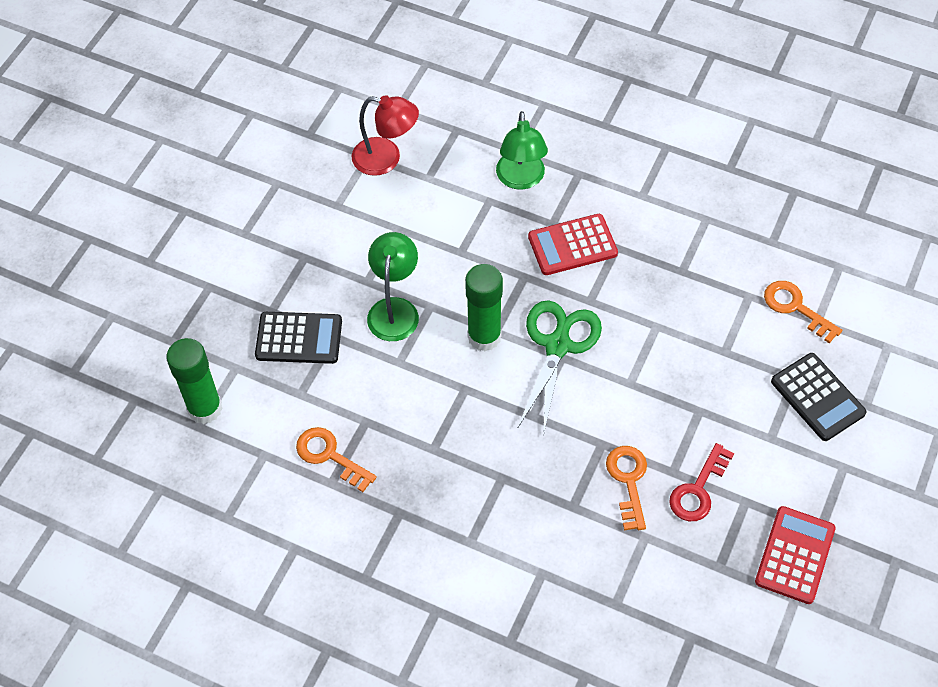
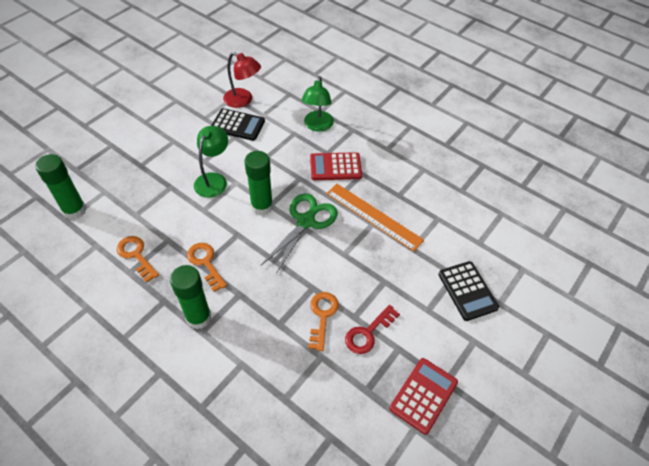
camera: 10 degrees right, 5 degrees down
(299, 338) = (149, 184): black calculator -> black calculator (238, 125)
(458, 524) = (198, 317): none -> green glue stick
(654, 314) = (373, 216): none -> orange ruler
(795, 308) = (467, 232): orange key -> orange key (205, 263)

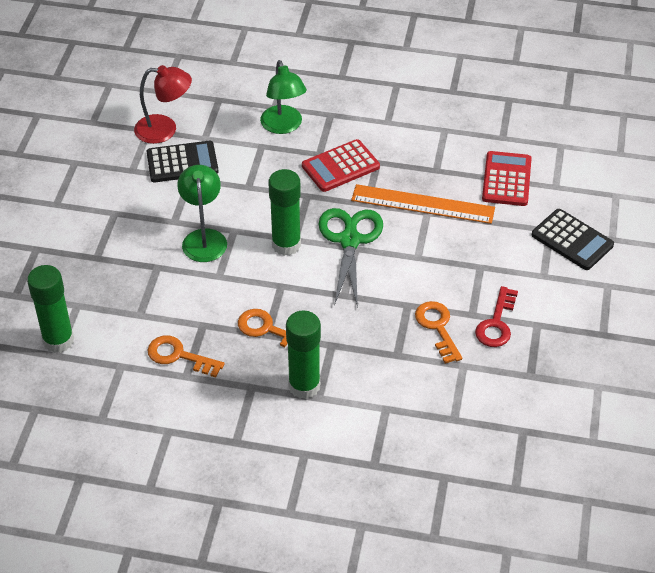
camera: 25 degrees left, 5 degrees down
(423, 395) = (588, 355): red calculator -> red calculator (506, 179)

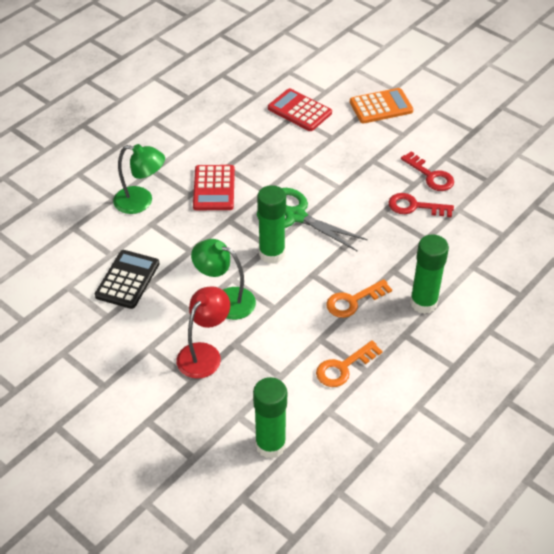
camera: 60 degrees left, 0 degrees up
(165, 129) = (78, 275): red lamp -> red lamp (204, 353)
(423, 204) = (289, 162): orange ruler -> none
(437, 328) = (415, 206): orange key -> red key
(572, 240) = (381, 106): black calculator -> orange calculator

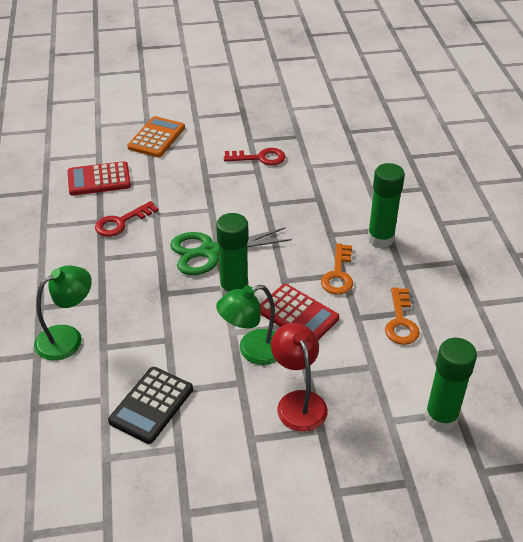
camera: 50 degrees left, 5 degrees down
(127, 280) = (151, 405): black calculator -> black calculator turned 120 degrees counterclockwise
(214, 188) = (116, 280): red calculator -> red calculator (297, 314)
(415, 206) = (280, 184): red key -> red key (121, 222)

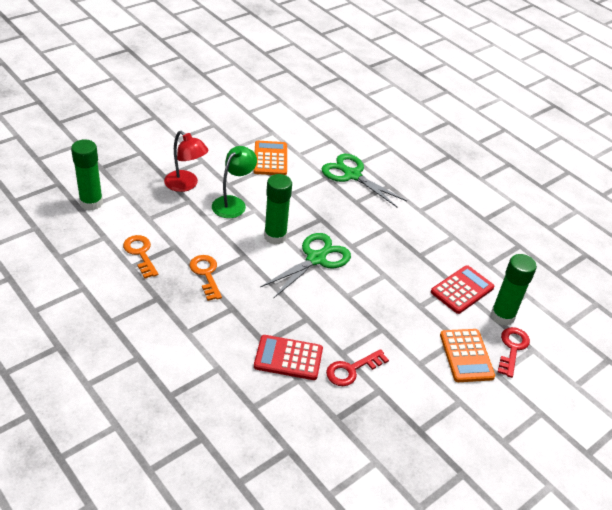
camera: 145 degrees right, 0 degrees up
(68, 338) = (352, 175): green lamp -> green scissors
(121, 222) = (403, 259): red key -> red key (512, 348)
(151, 405) = (270, 159): black calculator -> orange calculator
(297, 314) = (218, 234): red calculator -> red calculator (288, 358)
(380, 238) = (187, 319): green glue stick -> green glue stick (502, 316)

